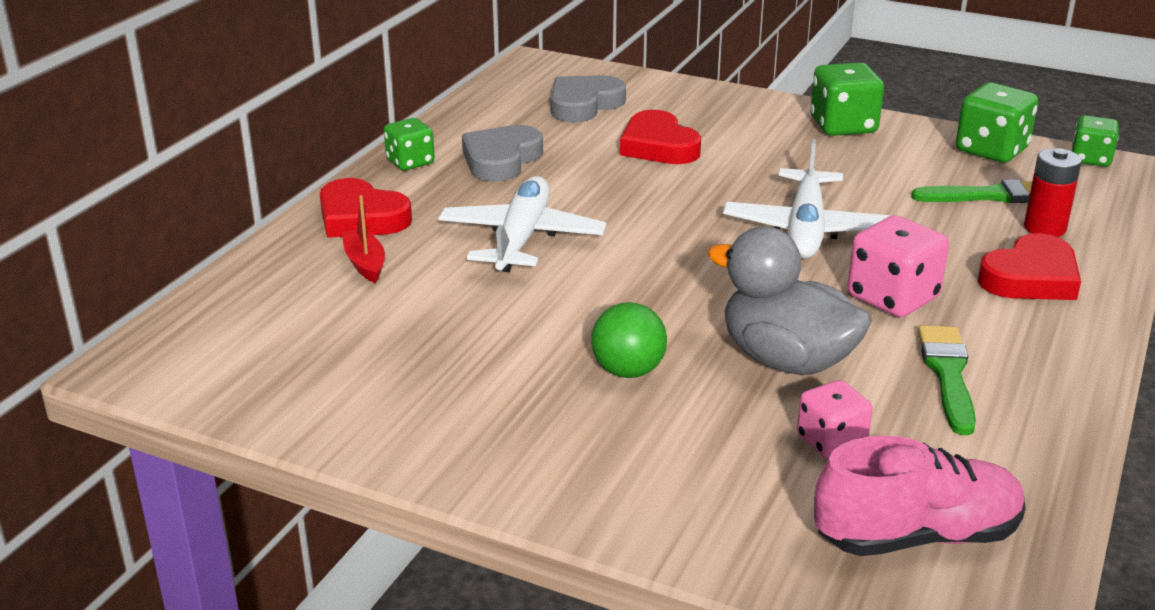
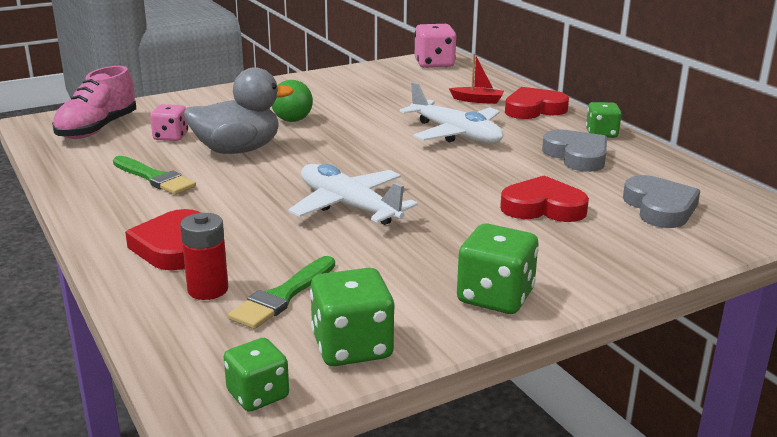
camera: 125 degrees right, 5 degrees down
(892, 298) = (235, 196): pink dice -> pink dice (434, 64)

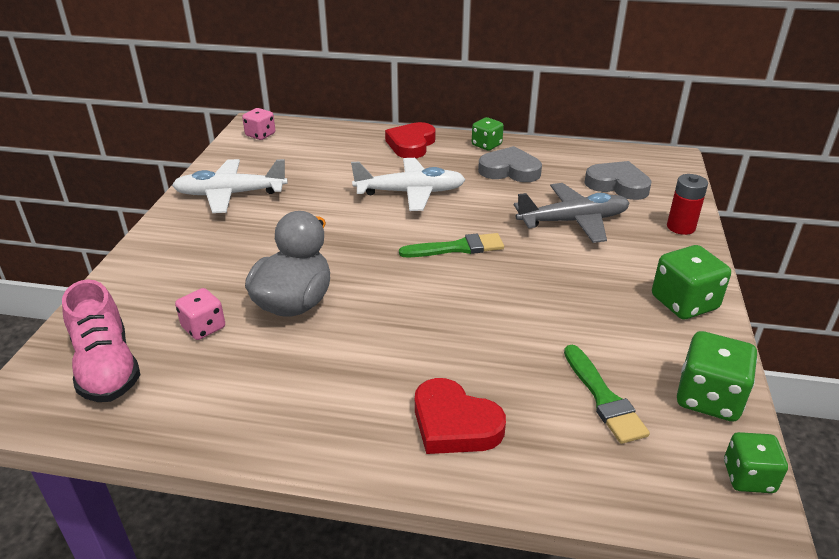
camera: 50 degrees left, 10 degrees up
(154, 178) = (290, 376): green brush -> green brush (457, 248)
(208, 289) = (557, 435): red battery -> red battery (680, 227)
(292, 120) = (271, 247): green ball -> none
(349, 206) = (480, 297): white plane -> white plane (230, 194)
(434, 64) = (260, 135): pink dice -> pink dice, size x0.65
(477, 100) = (362, 155): red boat -> none
(543, 207) = (573, 221): red heart -> grey plane

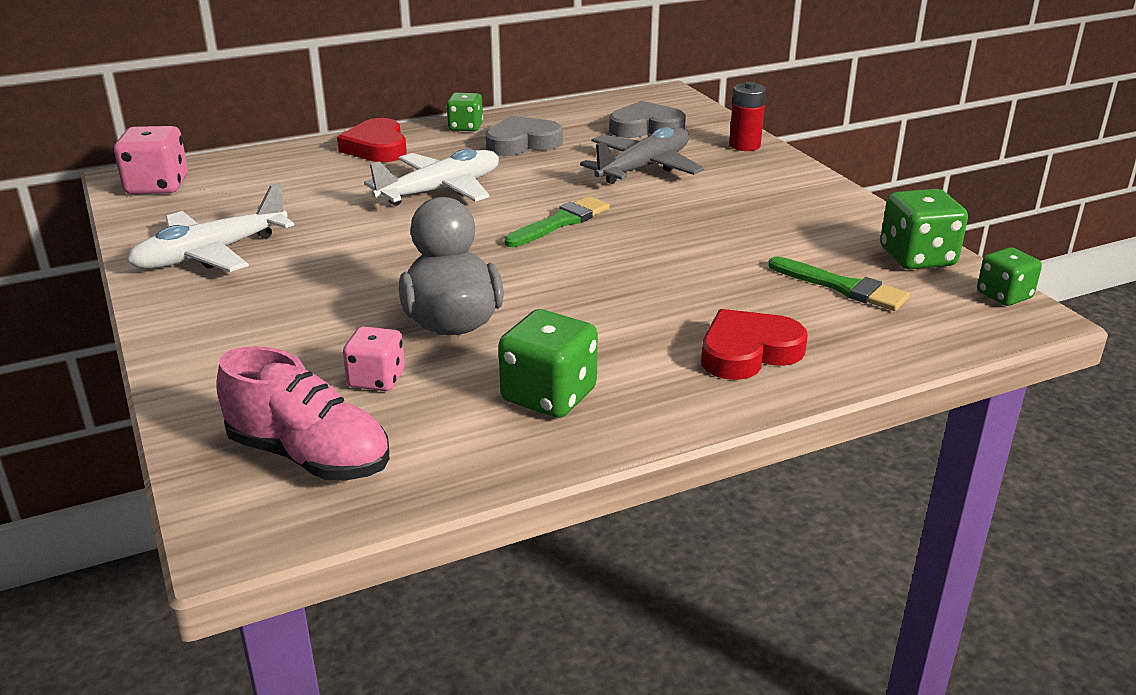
camera: 35 degrees left, 5 degrees down
(260, 135) = (157, 186): pink dice -> pink dice, size x1.55
(454, 424) = (748, 352): red heart -> red heart turned 150 degrees clockwise
(684, 303) = (818, 200): green dice -> green dice (549, 396)

